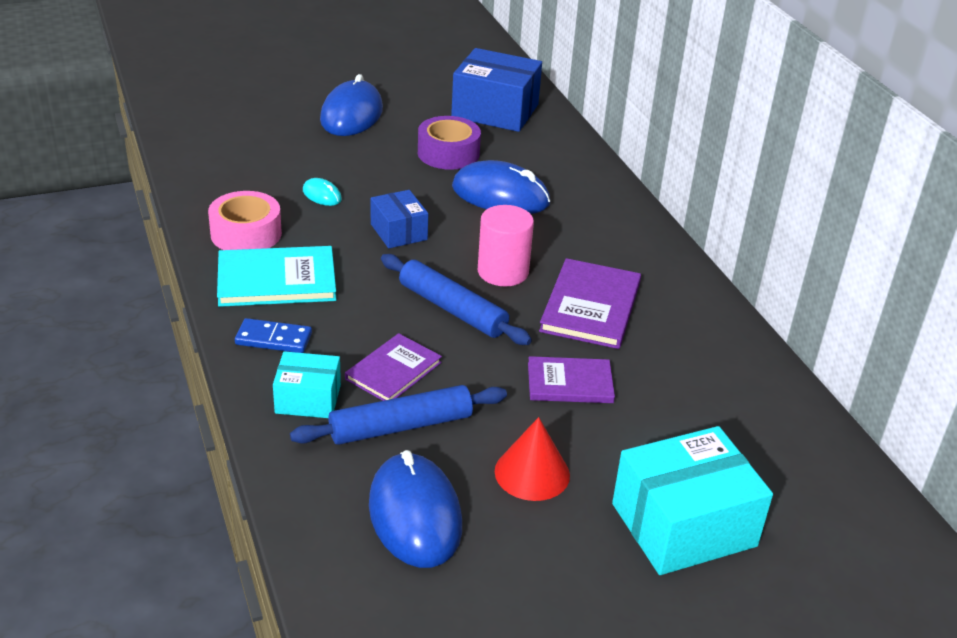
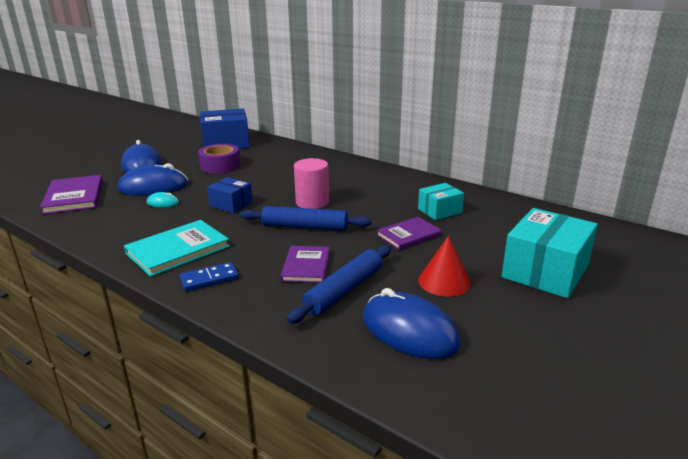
camera: 30 degrees left, 10 degrees down
(246, 233) = (130, 235): pink tape -> none
(308, 399) = (269, 300): turquoise box -> turquoise box (439, 211)
(500, 195) = (271, 173): blue mouse -> blue mouse (153, 187)
(591, 307) = (376, 201): purple book -> purple book (74, 196)

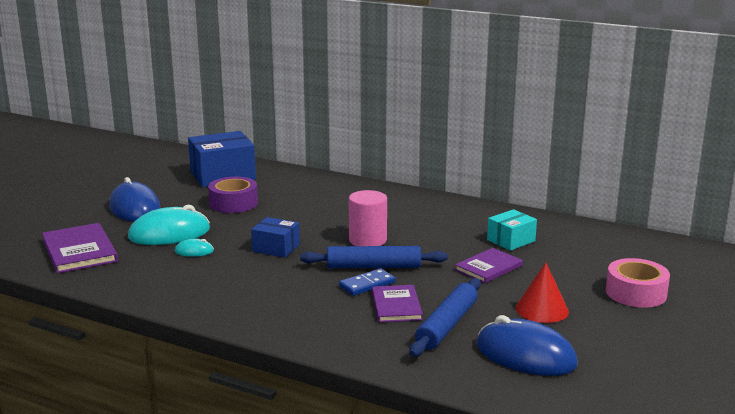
camera: 10 degrees left, 5 degrees down
(153, 187) = (169, 233): blue mouse -> turquoise mouse
(178, 250) = (247, 300): turquoise book -> none
(209, 279) = (302, 326): blue domino -> blue domino (367, 284)
(545, 271) = (636, 293): turquoise box -> pink tape

